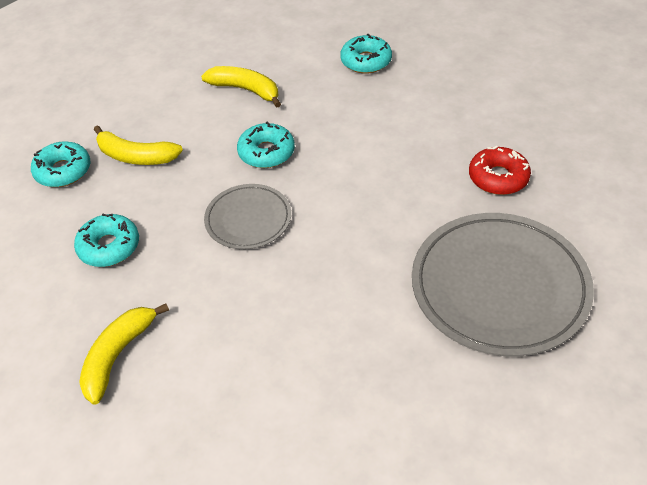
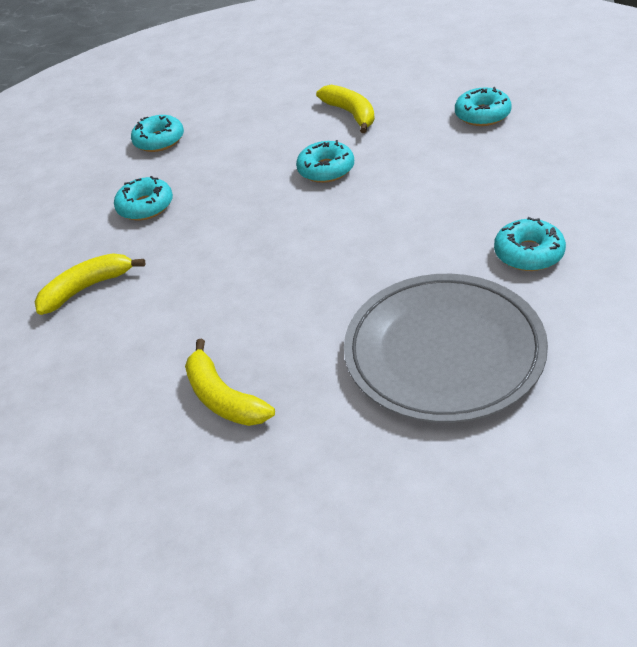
camera: 35 degrees right, 5 degrees down
(136, 156) = (220, 144): yellow banana -> yellow banana (223, 397)
(248, 219) = (266, 219): grey plate -> none
(498, 177) = (528, 253): red donut -> turquoise donut

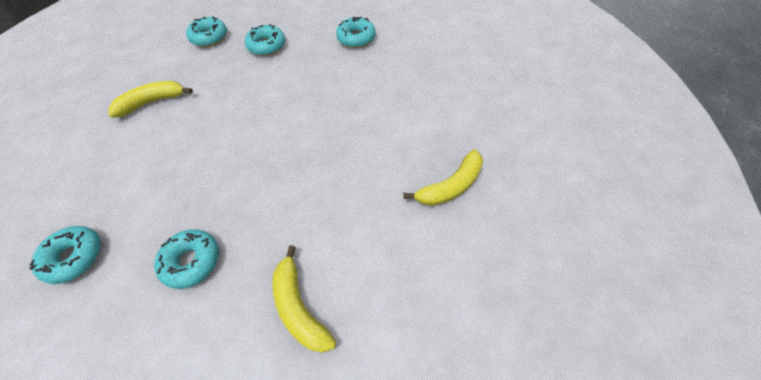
camera: 90 degrees left, 15 degrees up
(326, 169) = (220, 121): turquoise donut -> turquoise donut (267, 46)
(443, 351) = (425, 78): grey plate -> none

